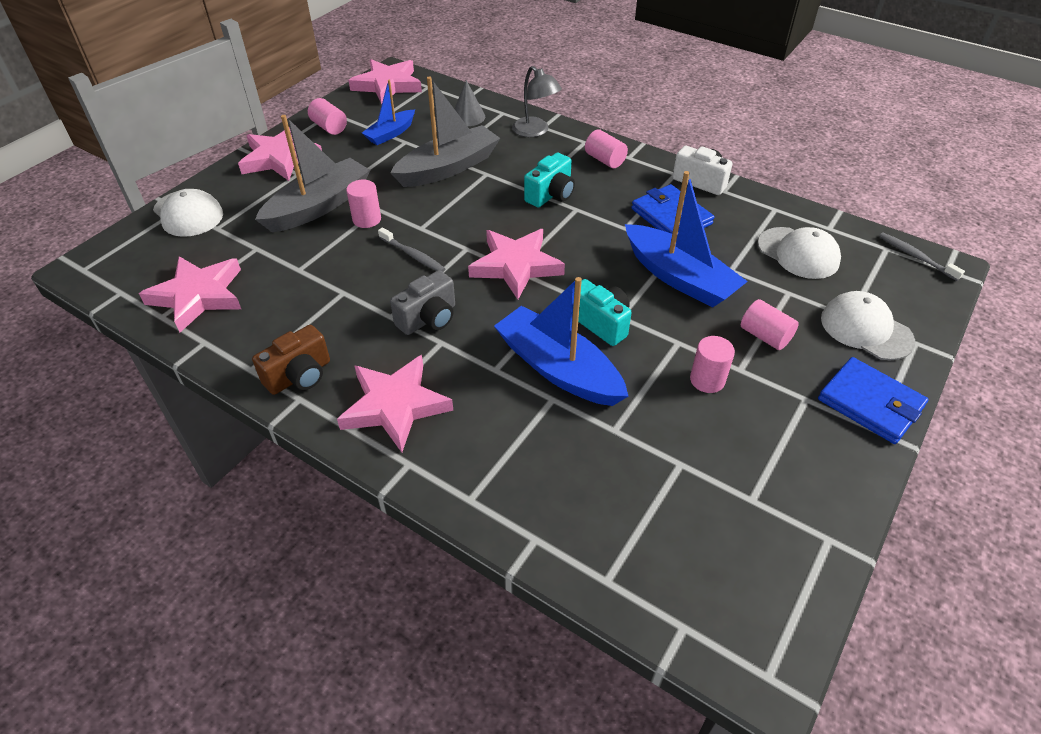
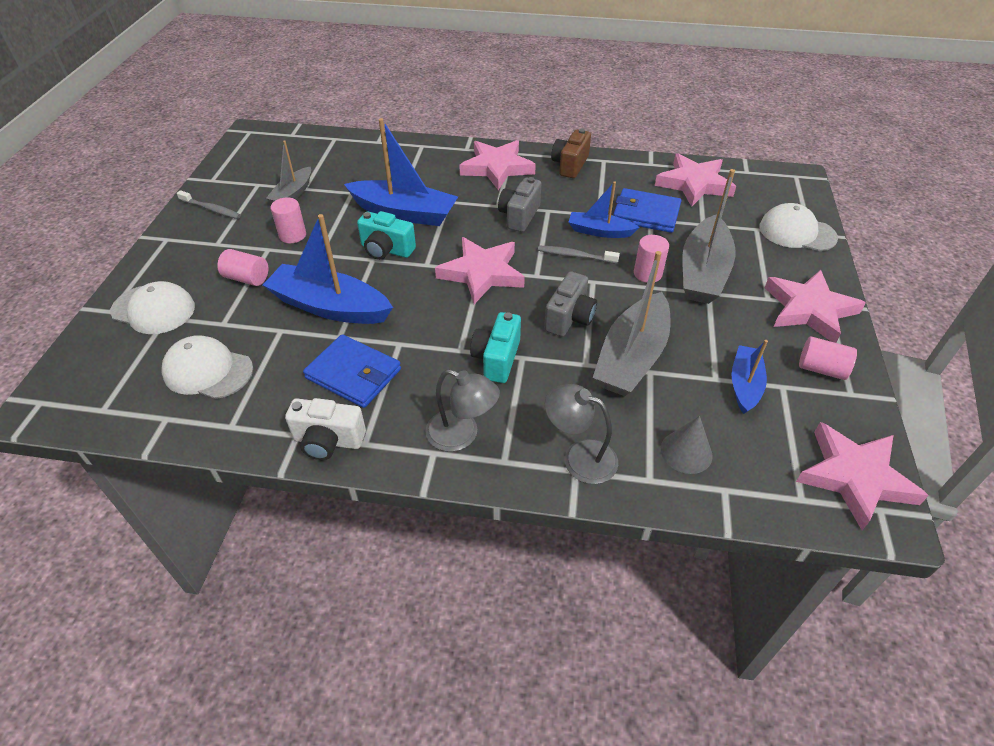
camera: 155 degrees right, 0 degrees up
(363, 272) = (599, 231): none -> blue boat
(469, 205) = (569, 318): none -> grey camera
(604, 160) = (462, 435): pink cylinder -> grey lamp
(699, 456) = (293, 194): none -> grey boat
(870, 403) = (166, 254): blue wallet -> blue wallet (646, 214)
(915, 256) = (70, 408): grey toothbrush -> grey toothbrush (211, 209)

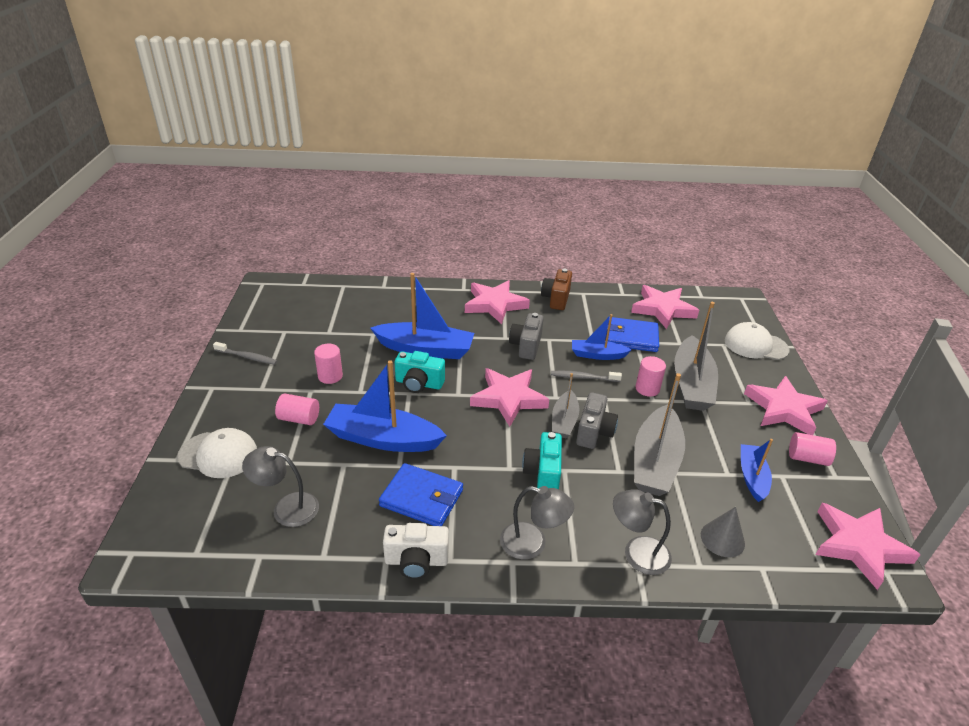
camera: 10 degrees left, 10 degrees down
(208, 371) = (287, 507): white cap -> grey lamp
(293, 194) = (319, 338): grey boat -> grey boat (564, 421)

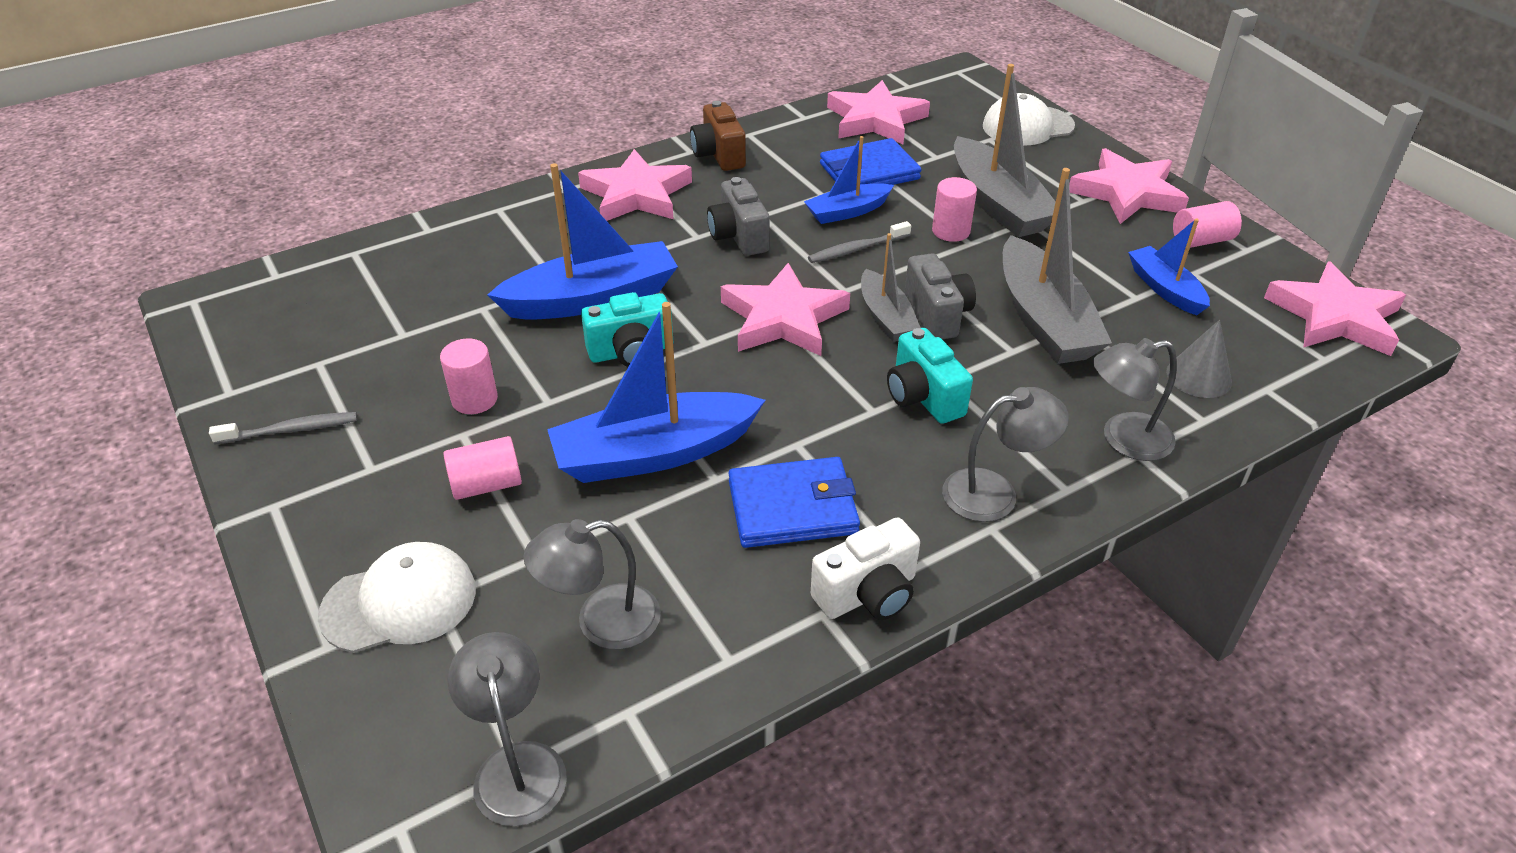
camera: 30 degrees left, 5 degrees up
(195, 553) = (517, 765): none -> grey lamp

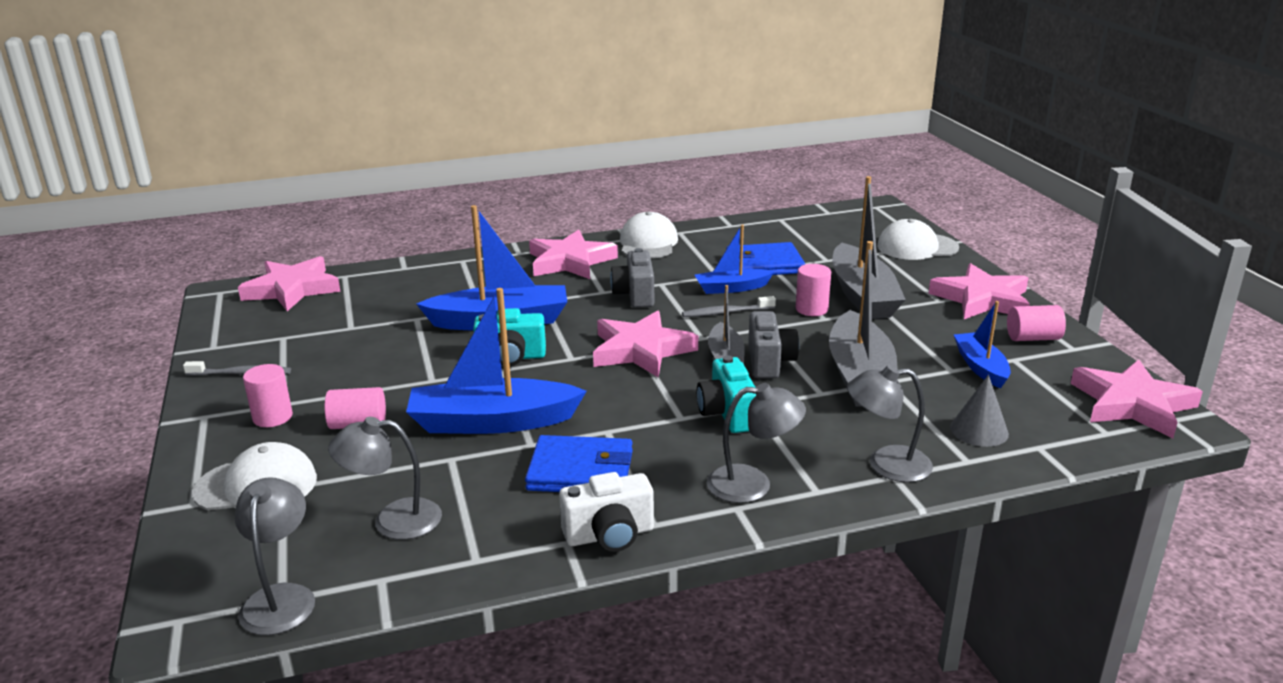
camera: 15 degrees right, 15 degrees down
(474, 399) = (379, 372): pink cylinder -> pink cylinder (272, 417)
(719, 155) = (648, 243): brown camera -> white cap
(875, 120) = (788, 232): pink star -> pink star (292, 289)

